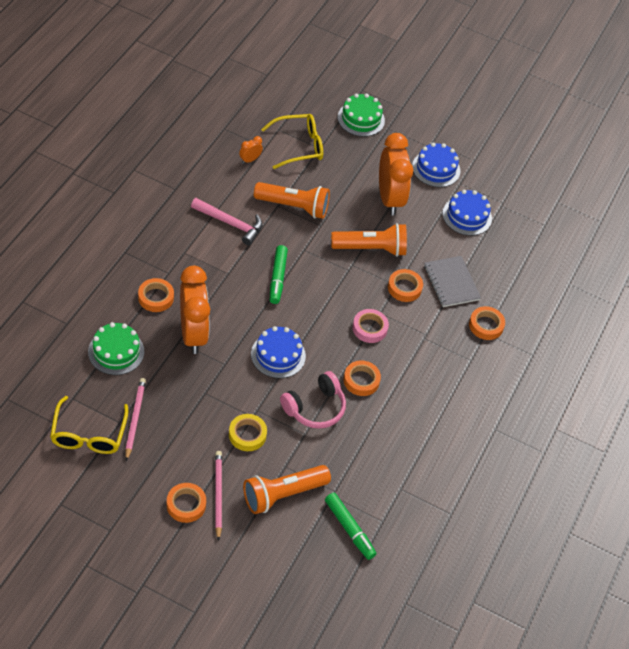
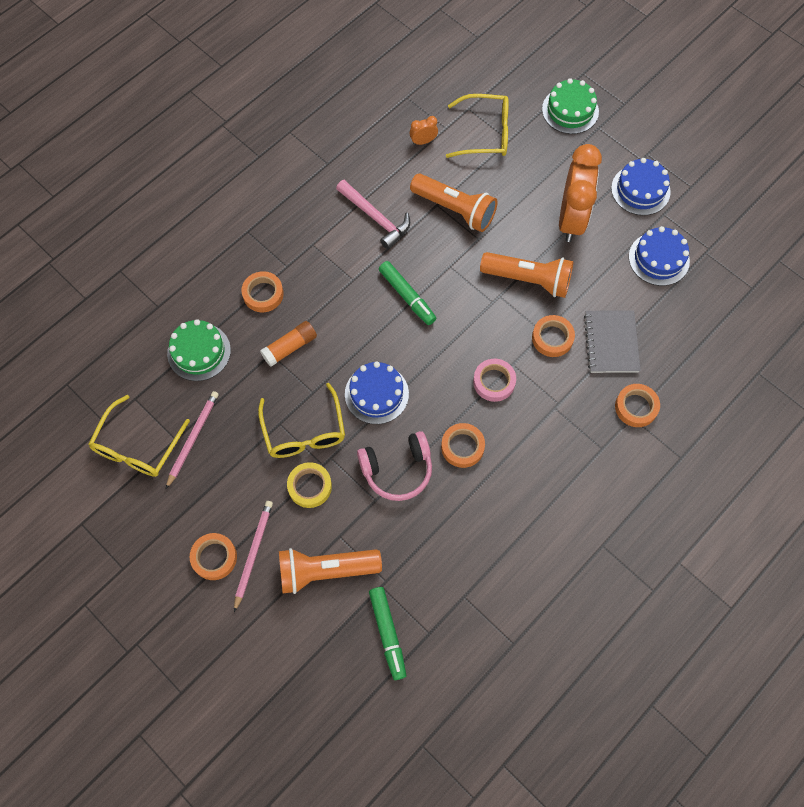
camera: 25 degrees right, 15 degrees up
(193, 334) = (290, 347): orange clock -> orange glue stick
(228, 394) = (304, 431): none -> yellow glasses
(277, 278) = (407, 296): green marker -> green marker turned 60 degrees counterclockwise

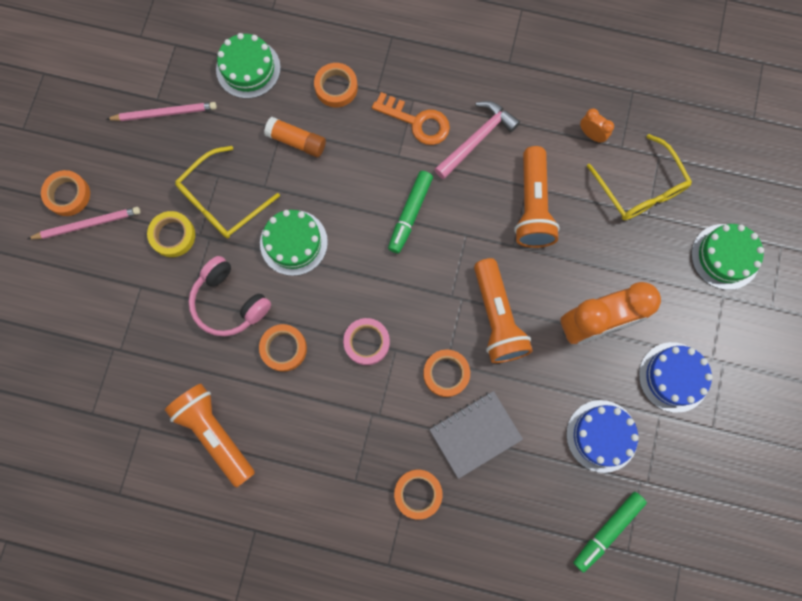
camera: 60 degrees right, 10 degrees up
(137, 446) = (133, 74): yellow glasses -> none
(326, 571) = (103, 293): orange flashlight -> orange flashlight (215, 433)
(333, 251) = (417, 122): none -> orange key
(375, 218) = (477, 139): pink hammer -> pink hammer turned 150 degrees counterclockwise
(376, 394) = (293, 242): blue cake -> green cake
(387, 634) = (73, 378): green marker -> green marker (607, 530)

